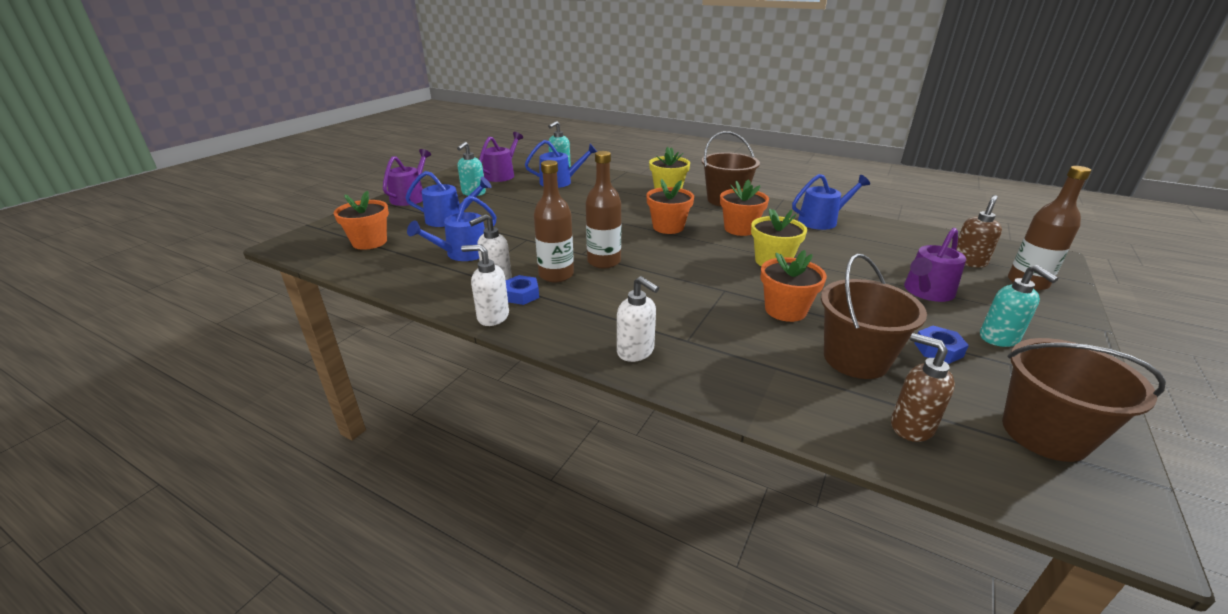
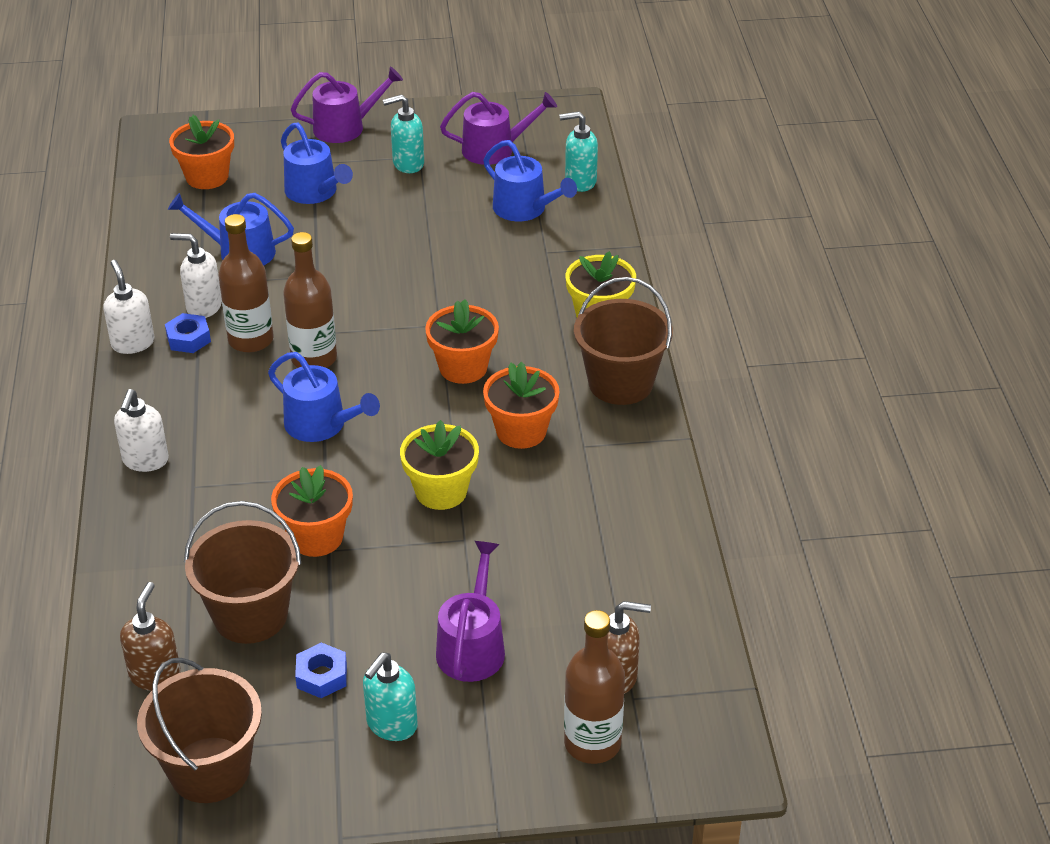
camera: 55 degrees right, 10 degrees up
(821, 221) = (633, 500): blue watering can -> blue watering can (321, 424)
(927, 292) = (472, 647): purple watering can -> purple watering can turned 90 degrees clockwise

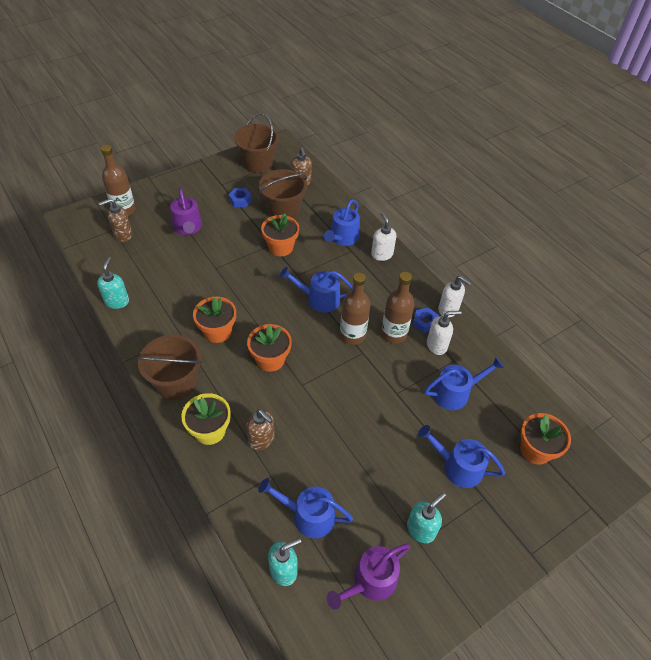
camera: 150 degrees right, 10 degrees up
(184, 515) = (343, 238): none -> blue watering can
(345, 127) = (497, 553): purple watering can -> none
(391, 725) = (204, 193): turquoise soap dispenser -> turquoise soap dispenser (117, 301)
(441, 491) = (239, 286): yellow flower pot -> none
(535, 286) = (261, 439): none -> brown soap dispenser

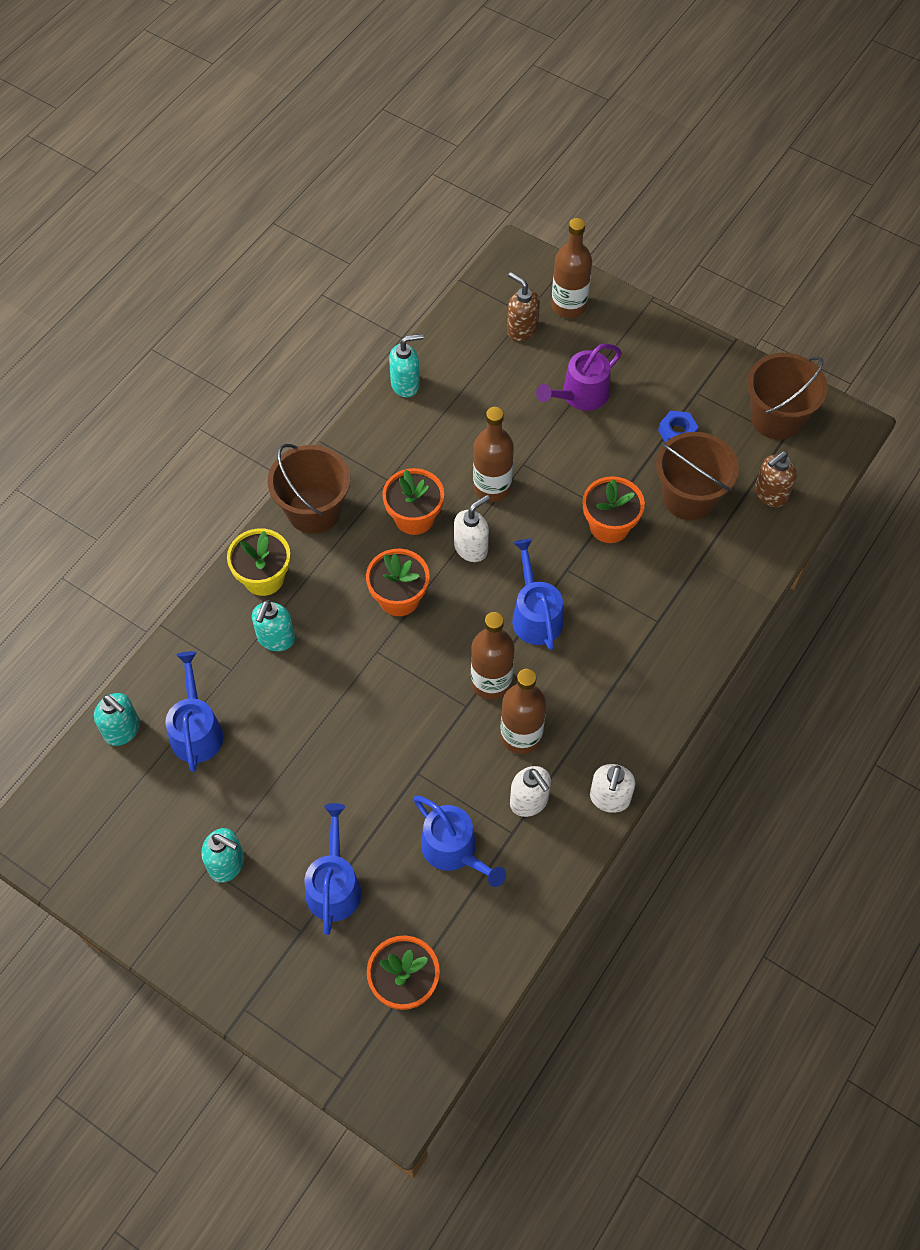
camera: 70 degrees right, 10 degrees up
(221, 287) = (492, 487): none -> brown bottle
(261, 439) = (276, 639): brown soap dispenser -> turquoise soap dispenser
(343, 238) = (679, 600): blue watering can -> none
(371, 581) = (142, 827): purple watering can -> none
(381, 254) = (675, 667): white soap dispenser -> white soap dispenser (471, 548)
(425, 322) = (565, 772): blue nut -> none

